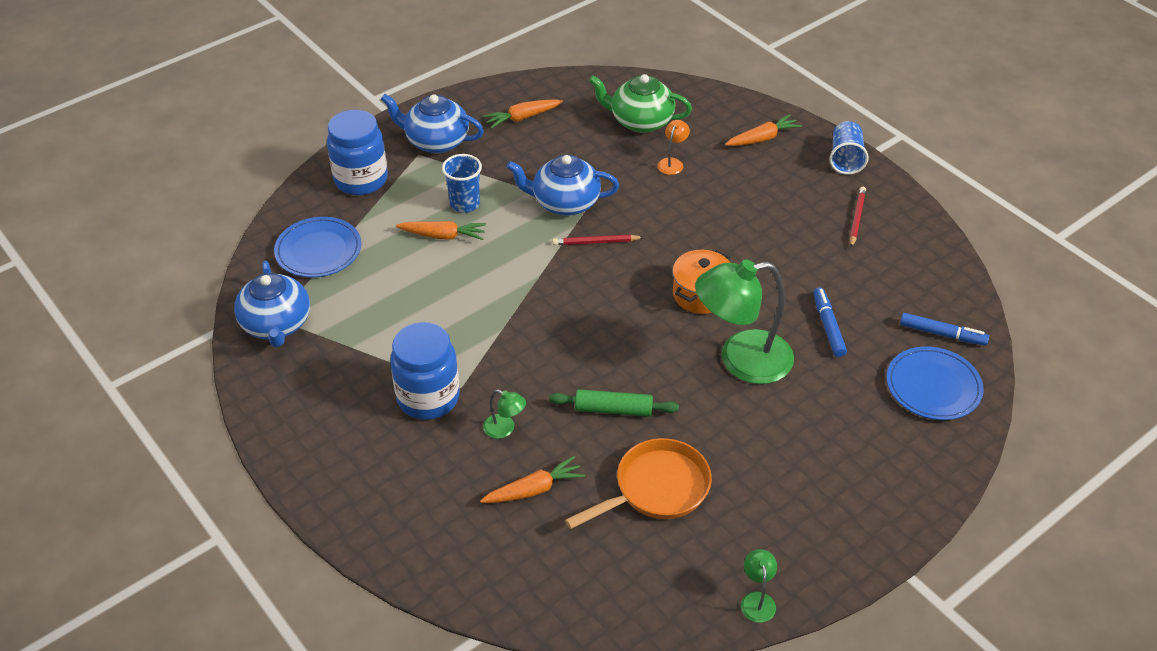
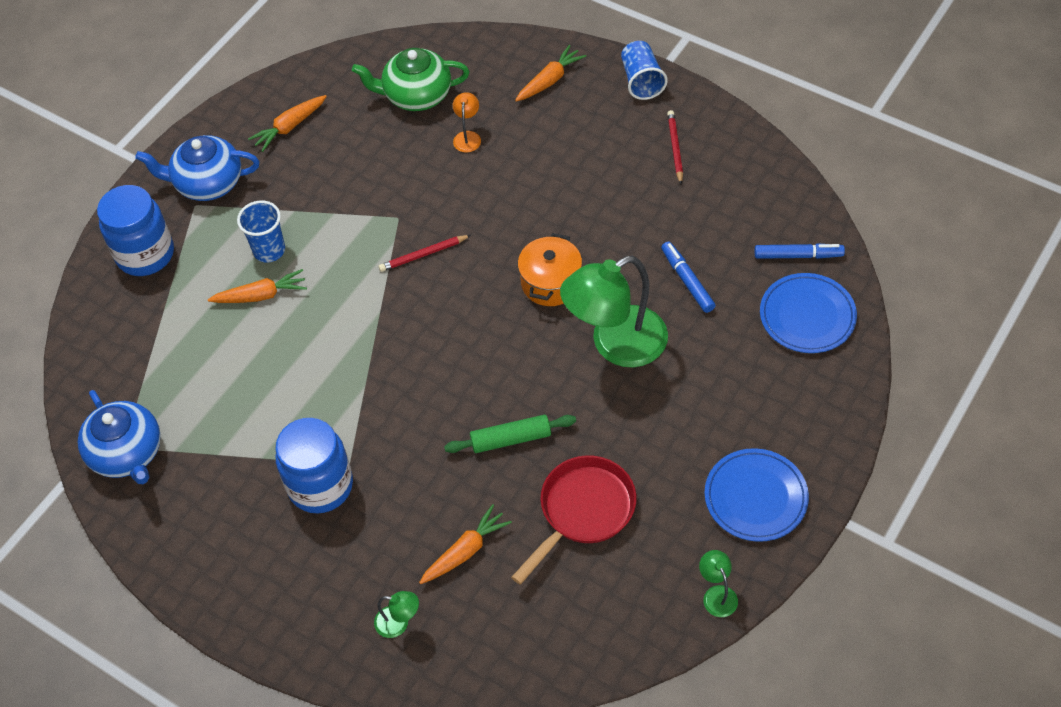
camera: 15 degrees left, 10 degrees up
(318, 250) = (135, 353): blue plate -> blue plate (755, 497)
(505, 429) = (411, 495): green lamp -> green lamp (399, 623)
(564, 203) = (373, 217): blue teapot -> none
(656, 489) = (583, 511): orange pan -> red pan

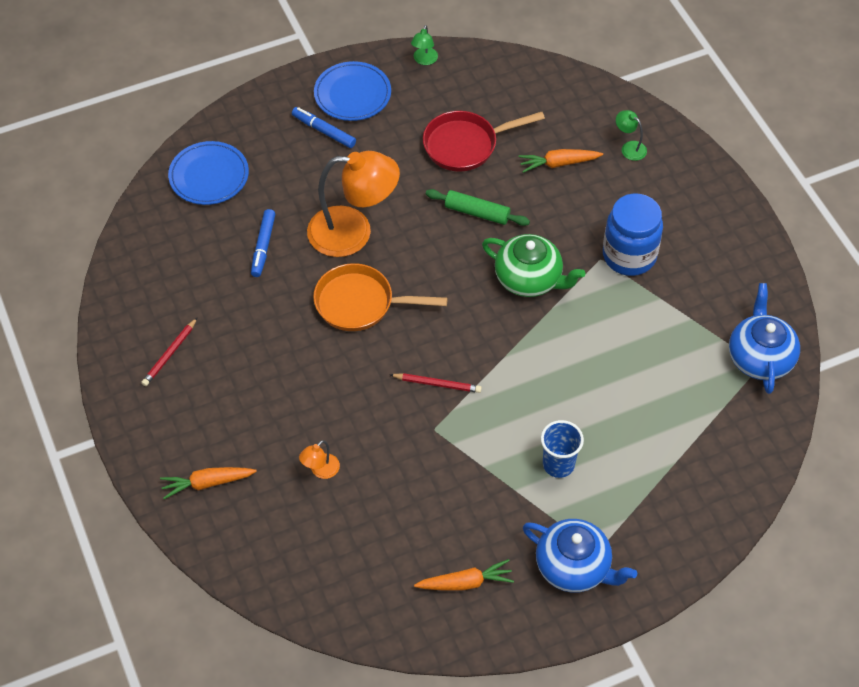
camera: 150 degrees left, 0 degrees up
(145, 254) = (666, 526): blue jar -> none
(261, 295) = (588, 427): orange carrot -> none
(416, 95) = (331, 543): green teapot -> green teapot (529, 279)
(551, 283) = (360, 303): orange pot -> orange pan
(616, 344) = (353, 232): green lamp -> orange lamp
(641, 81) = (135, 432): blue cup -> none
(798, 255) = (170, 218): blue marker -> blue marker (324, 131)

